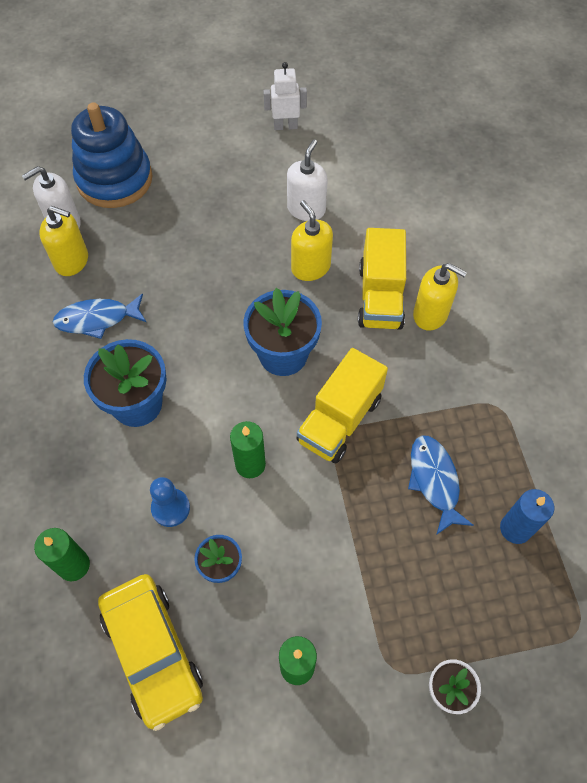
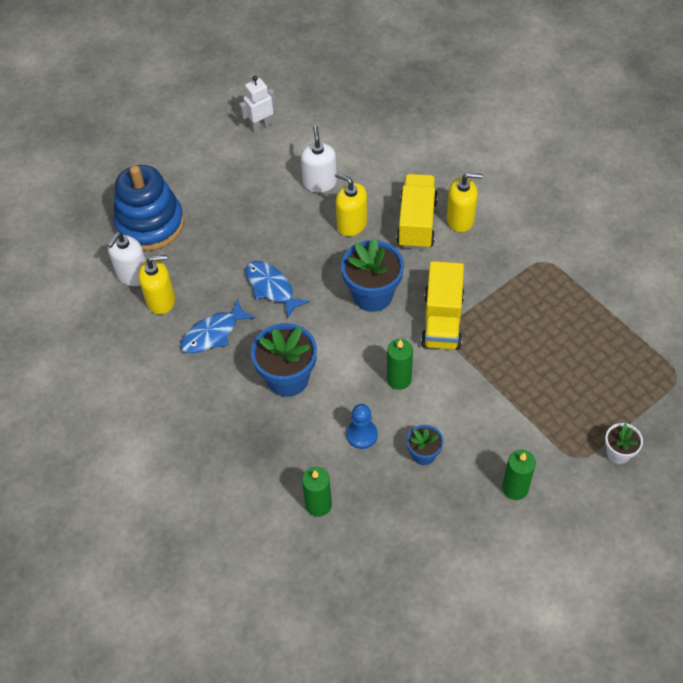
camera: 25 degrees left, 5 degrees down
(153, 652) = (413, 529): yellow car -> none
(380, 297) = (416, 223): yellow truck -> yellow truck turned 150 degrees counterclockwise
(434, 481) = (532, 330): blue fish -> blue fish (272, 288)
(515, 529) = (602, 334): blue candle -> none

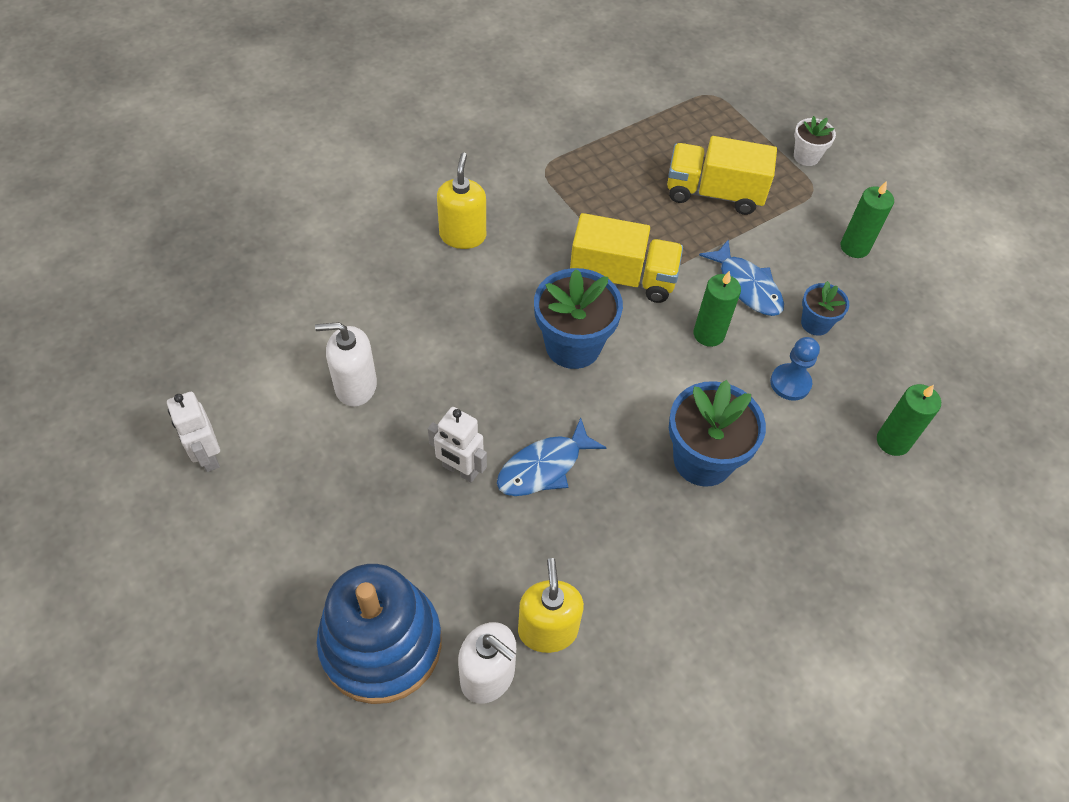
camera: 90 degrees left, 0 degrees up
(213, 333) = (619, 553): blue fish -> blue fish (746, 286)
(264, 244) = (460, 470): none -> white robot
(351, 224) = (445, 355): yellow soap dispenser -> none
(416, 223) = (458, 281): yellow truck -> yellow truck (714, 193)

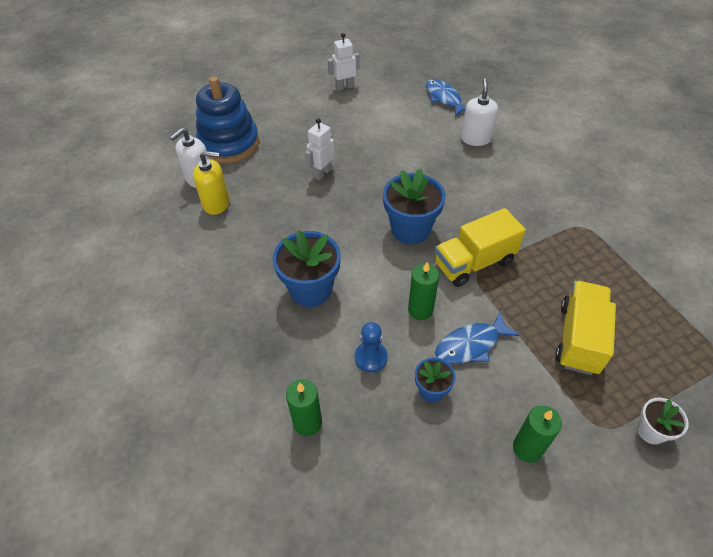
camera: 100 degrees right, 5 degrees down
(355, 386) = (383, 134): white soap dispenser -> white soap dispenser (475, 138)
(463, 235) = (505, 180): yellow soap dispenser -> none
(544, 467) = (318, 209): blue fish -> blue fish (444, 98)
(622, 278) = (474, 263): yellow truck -> yellow truck turned 45 degrees clockwise

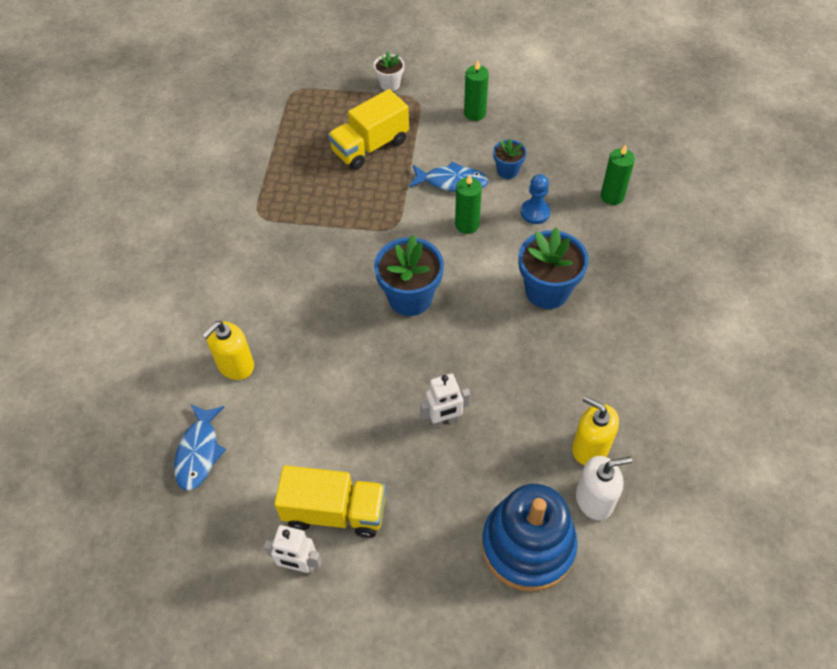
camera: 145 degrees left, 5 degrees up
(474, 263) = (385, 236): yellow truck -> yellow truck (335, 512)
(475, 138) = (235, 365): white soap dispenser -> yellow soap dispenser

